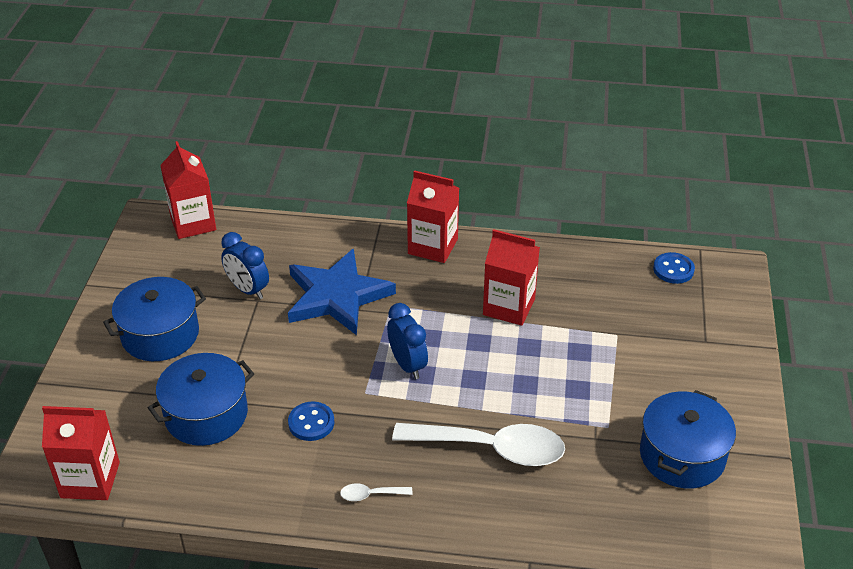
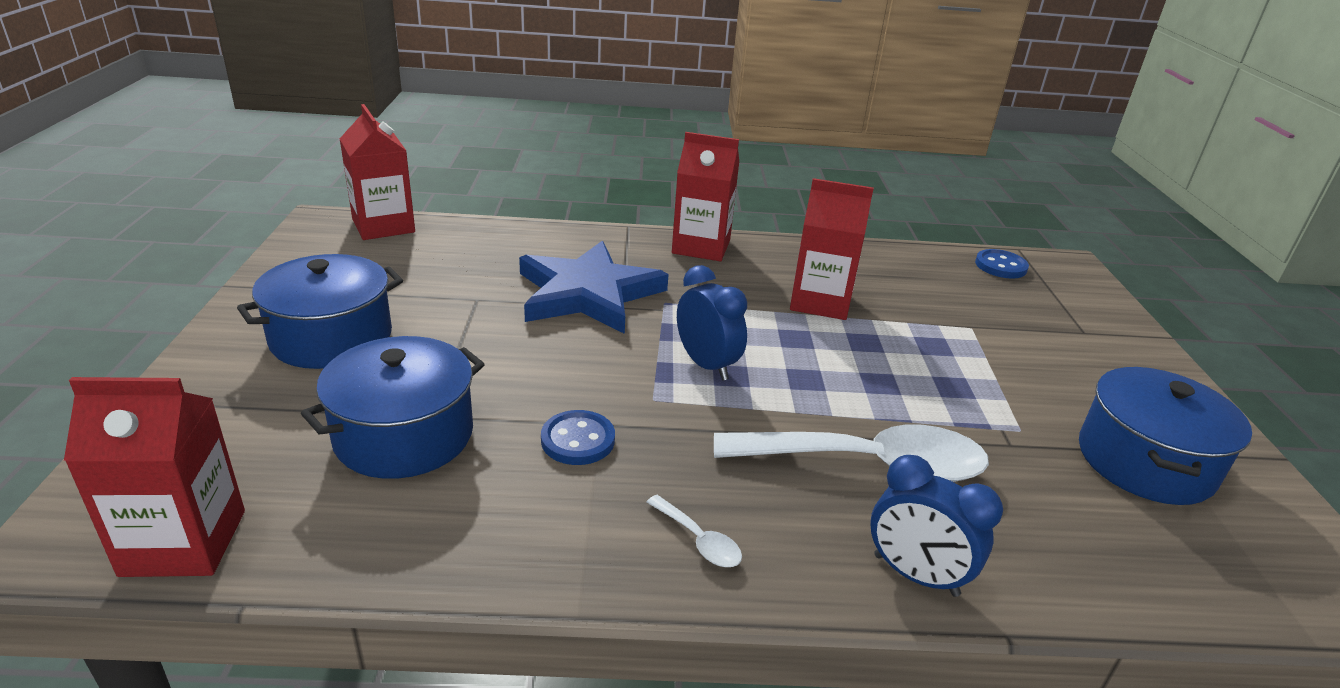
camera: 10 degrees left, 10 degrees down
(248, 289) = (462, 288): blue clock -> blue clock (915, 575)
(370, 495) = (699, 540): white spoon -> white spoon turned 120 degrees counterclockwise

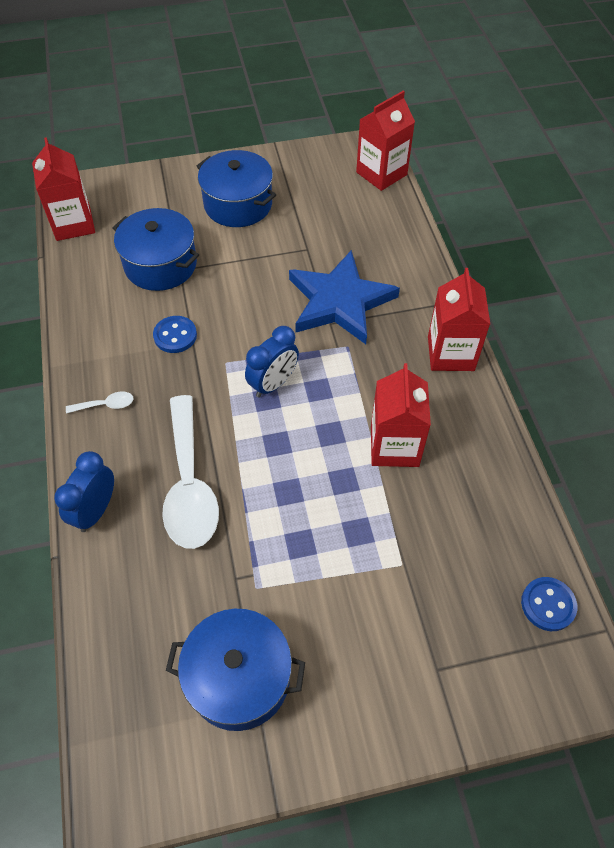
camera: 80 degrees right, 25 degrees up
(699, 540) = (106, 405): white spoon -> white spoon turned 135 degrees counterclockwise

